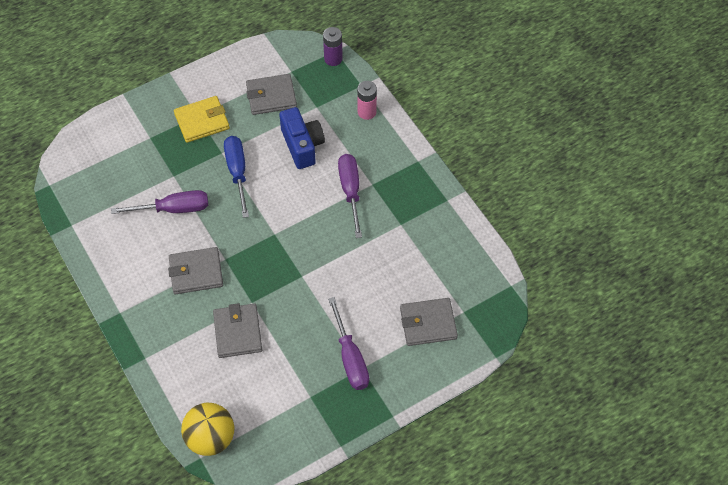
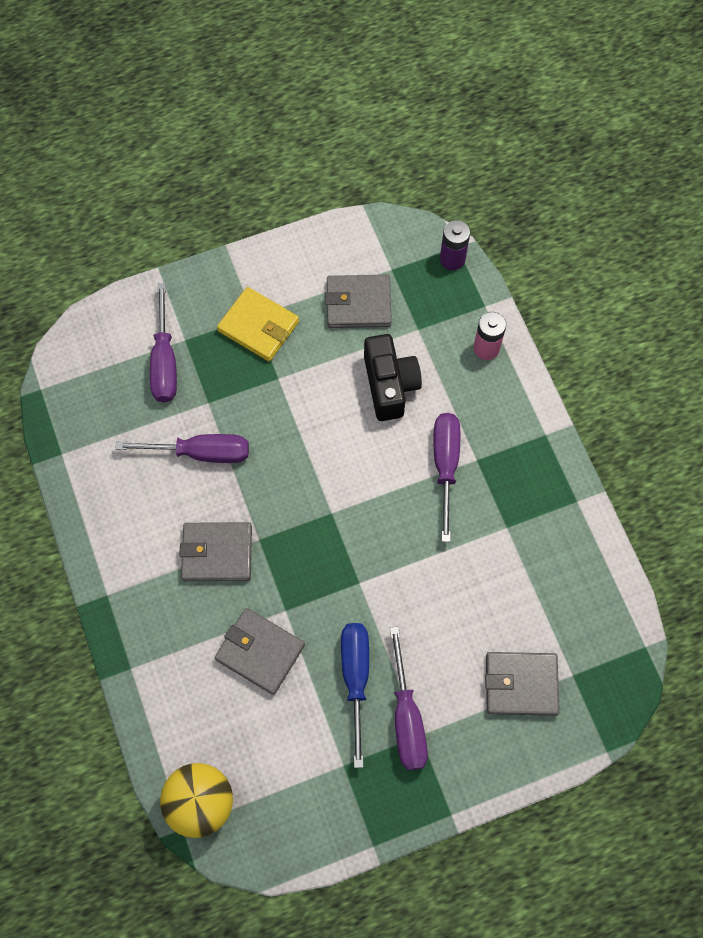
camera: 10 degrees right, 10 degrees up
(137, 154) = (165, 362): none -> purple screwdriver
(202, 121) = (258, 326): yellow wallet -> yellow wallet turned 45 degrees clockwise
(237, 172) = (295, 411): blue screwdriver -> blue screwdriver (355, 677)
(238, 332) = (260, 652): grey wallet -> grey wallet turned 60 degrees counterclockwise
(302, 145) = (390, 385): blue camera -> black camera

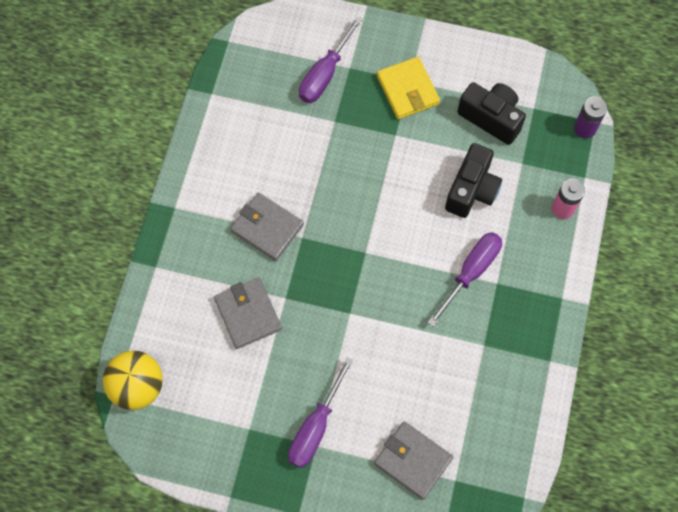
camera: 35 degrees right, 0 degrees up
(202, 453) = (305, 153): purple screwdriver -> none
(355, 677) = (300, 375): blue screwdriver -> none
(358, 303) = (491, 118): grey wallet -> black camera

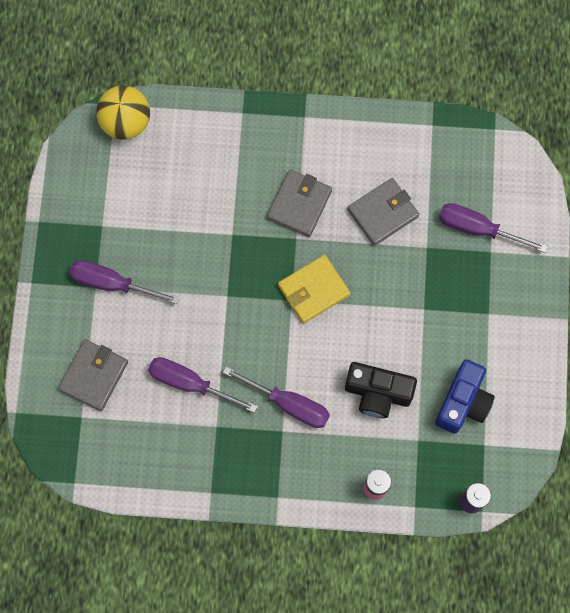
camera: 80 degrees right, 5 degrees up
(248, 314) = (210, 204): grey wallet -> grey wallet (383, 213)
(408, 90) = (477, 313): yellow wallet -> yellow wallet (313, 290)
(435, 364) = (189, 383): none -> purple screwdriver
(491, 118) = (463, 402): black camera -> blue camera

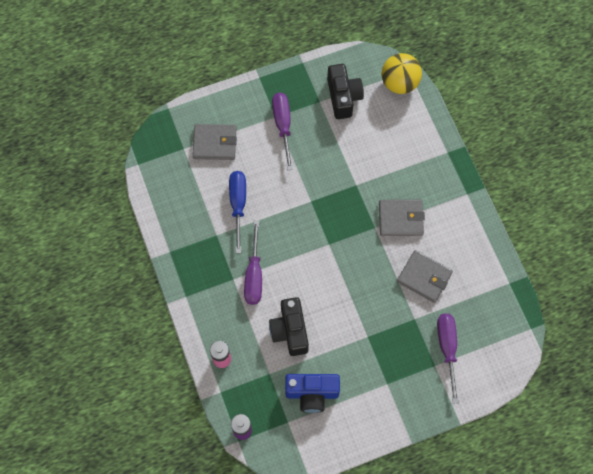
camera: 65 degrees right, 5 degrees down
(111, 195) = (343, 97): none -> black camera
(189, 383) = (238, 204): purple screwdriver -> blue screwdriver
(313, 290) = (343, 255): yellow wallet -> none

